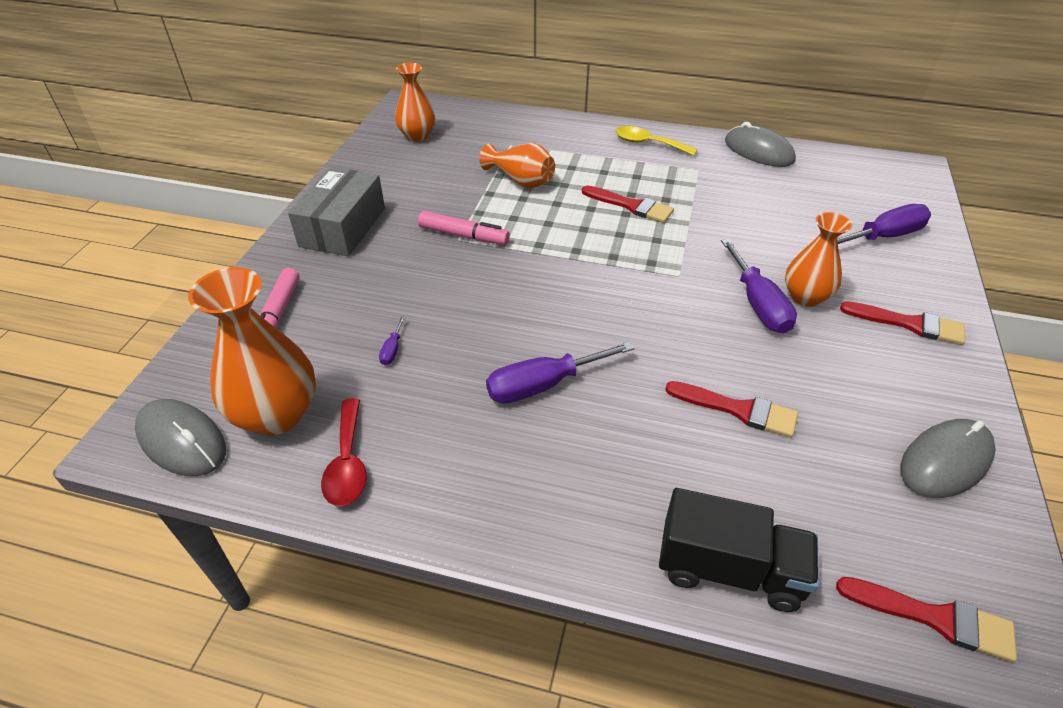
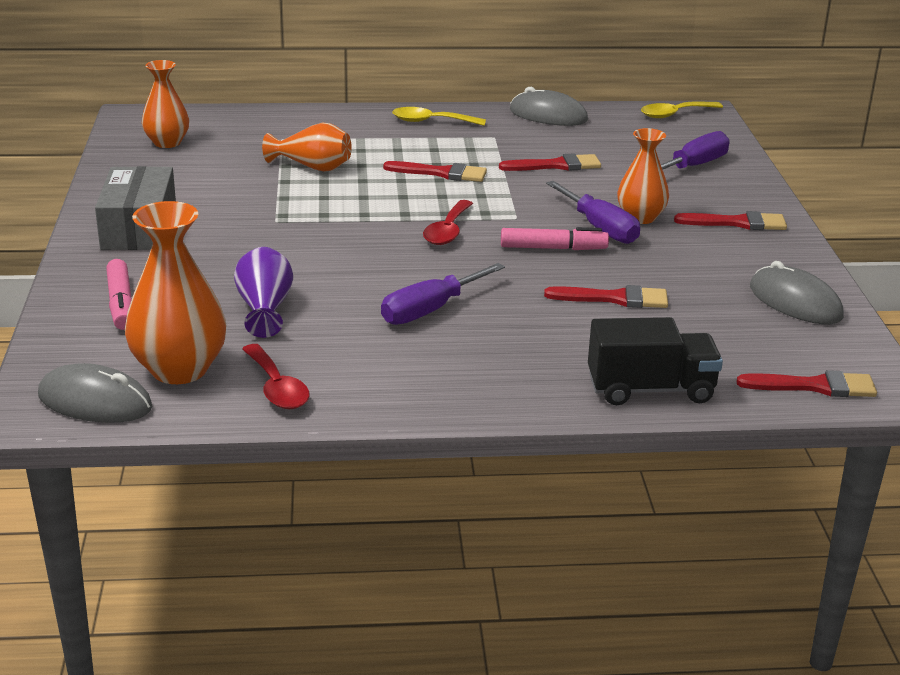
camera: 20 degrees left, 15 degrees down
(392, 350) = (264, 309): purple screwdriver -> purple vase
(464, 236) = (279, 218): pink marker -> pink marker (553, 248)
(606, 280) = (447, 231): none -> red spoon
(743, 213) = (556, 165): none -> red brush
(884, 167) = (674, 114): none -> yellow spoon
(945, 461) = (795, 302): grey mouse -> grey mouse turned 75 degrees counterclockwise

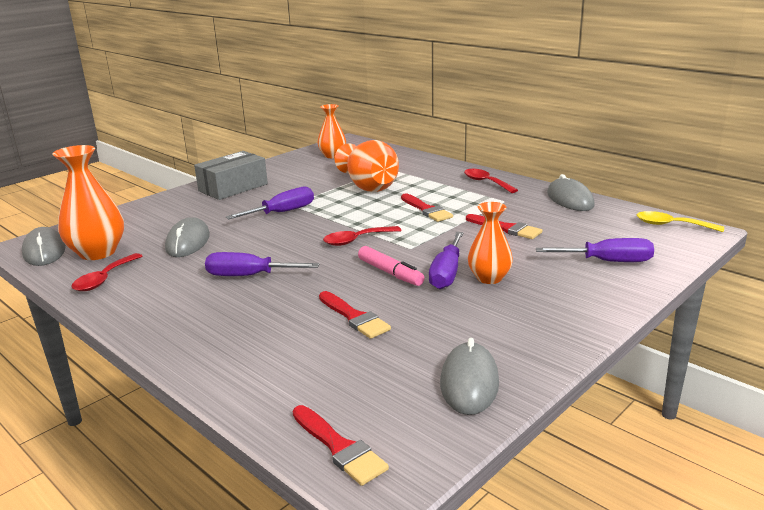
camera: 50 degrees right, 5 degrees down
(121, 303) = (150, 216): pink marker -> none
(264, 309) = (188, 242): purple vase -> grey mouse
(289, 233) = (282, 212): none -> purple screwdriver
(312, 167) = (368, 186): orange vase -> orange vase, size x1.55
(431, 121) = (486, 182): yellow spoon -> red spoon
(650, 389) = (241, 381): black truck -> none
(737, 223) = (554, 310): red brush -> none

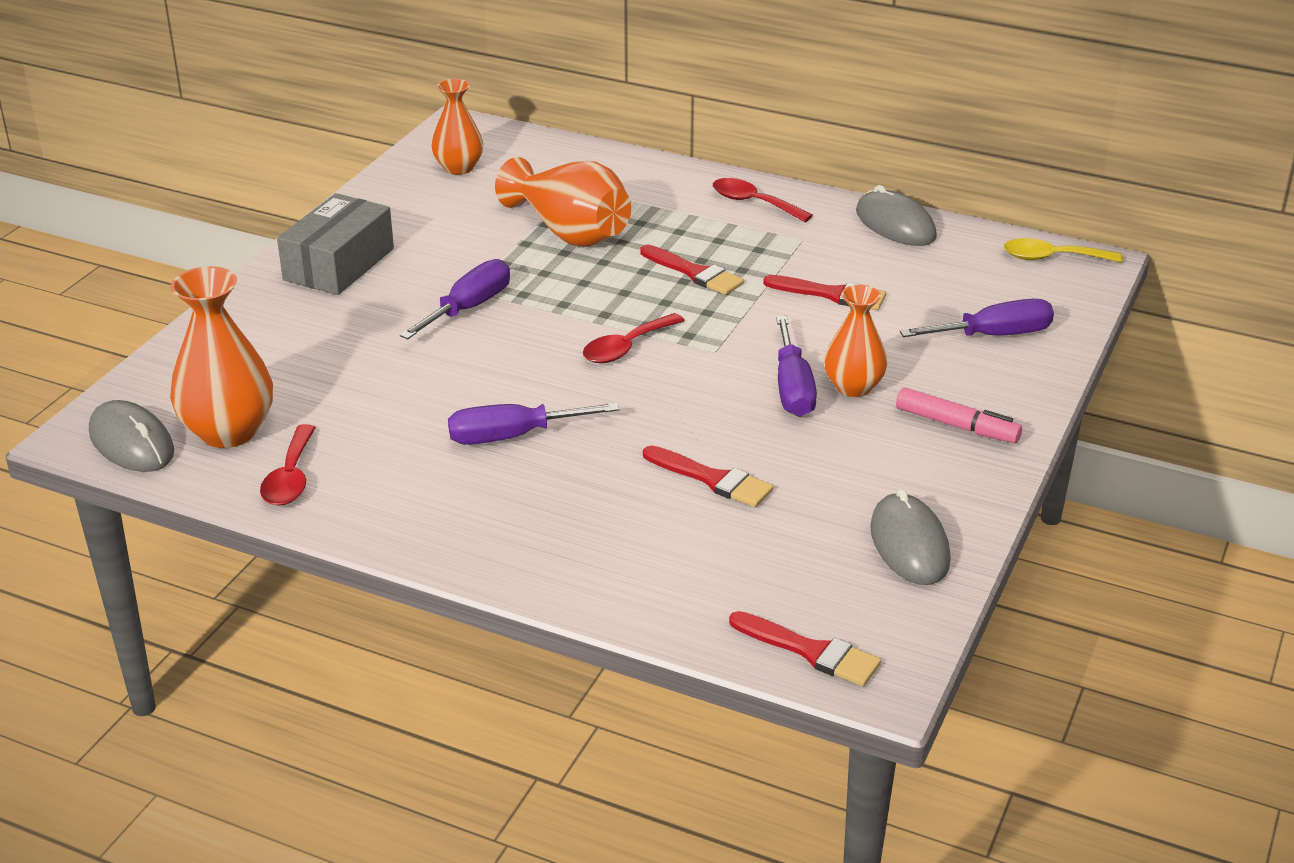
camera: 20 degrees left, 10 degrees up
(188, 242) = (362, 389): grey mouse -> none
(390, 273) = (714, 399): pink marker -> pink marker (956, 426)

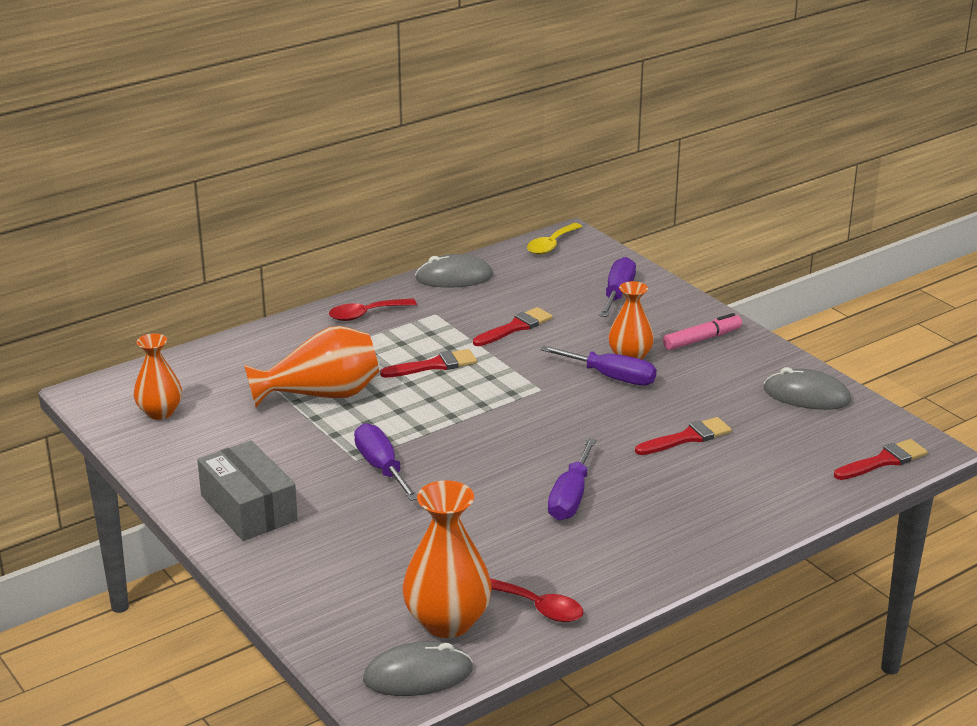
camera: 60 degrees left, 5 degrees down
(626, 347) = (503, 420): red spoon -> none

